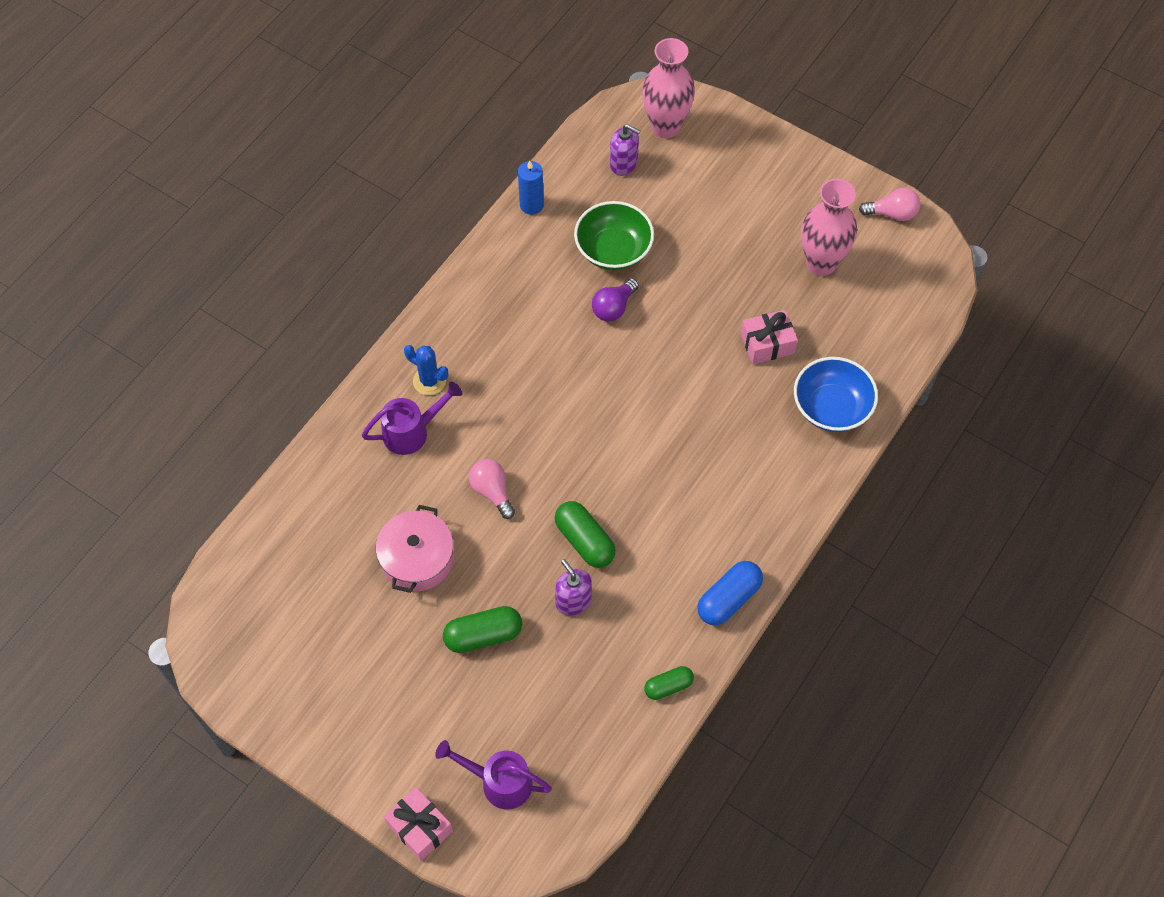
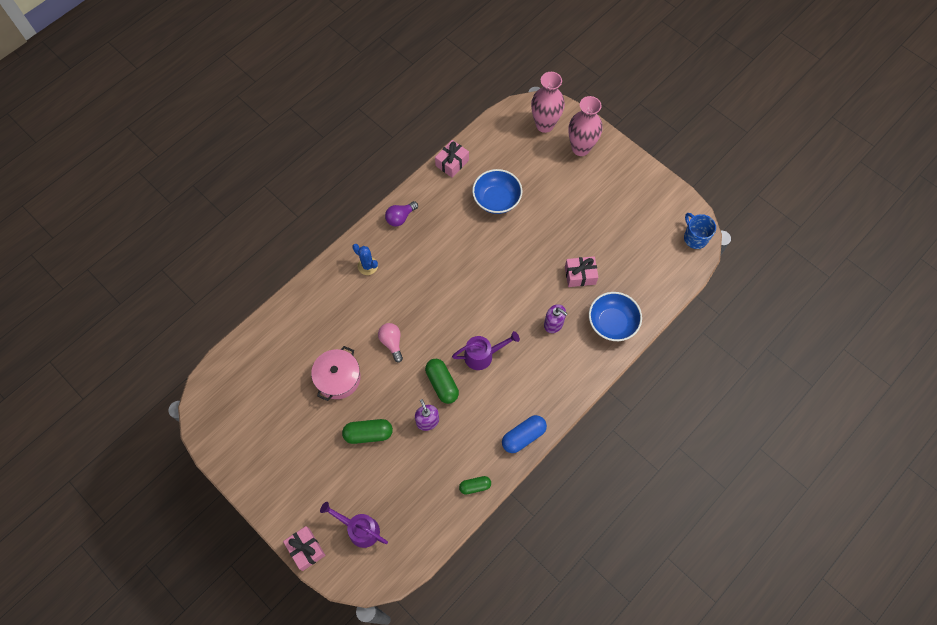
camera: 10 degrees right, 5 degrees up
(412, 432) = (351, 296): purple watering can -> purple watering can (483, 355)
(531, 205) = (452, 163): blue candle -> pink gift
(613, 250) = (496, 199): green bowl -> blue bowl
(613, 307) = (489, 237): purple light bulb -> purple light bulb (400, 217)
(624, 164) = (514, 145): purple soap dispenser -> purple soap dispenser (553, 324)
(821, 263) = (624, 228): pink vase -> pink vase (580, 148)
(892, 213) = (675, 202): pink light bulb -> none
(932, 261) = (695, 238): none -> blue mug

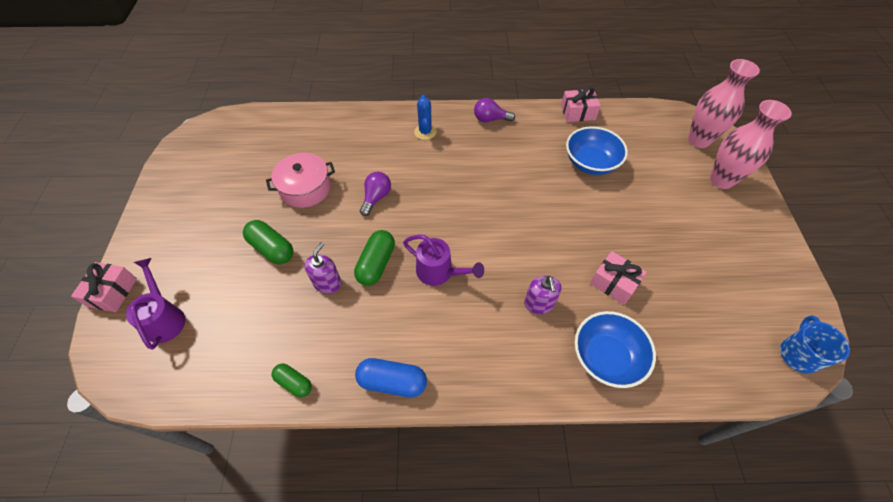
camera: 45 degrees right, 10 degrees down
(392, 343) = (376, 198): pink light bulb -> purple light bulb

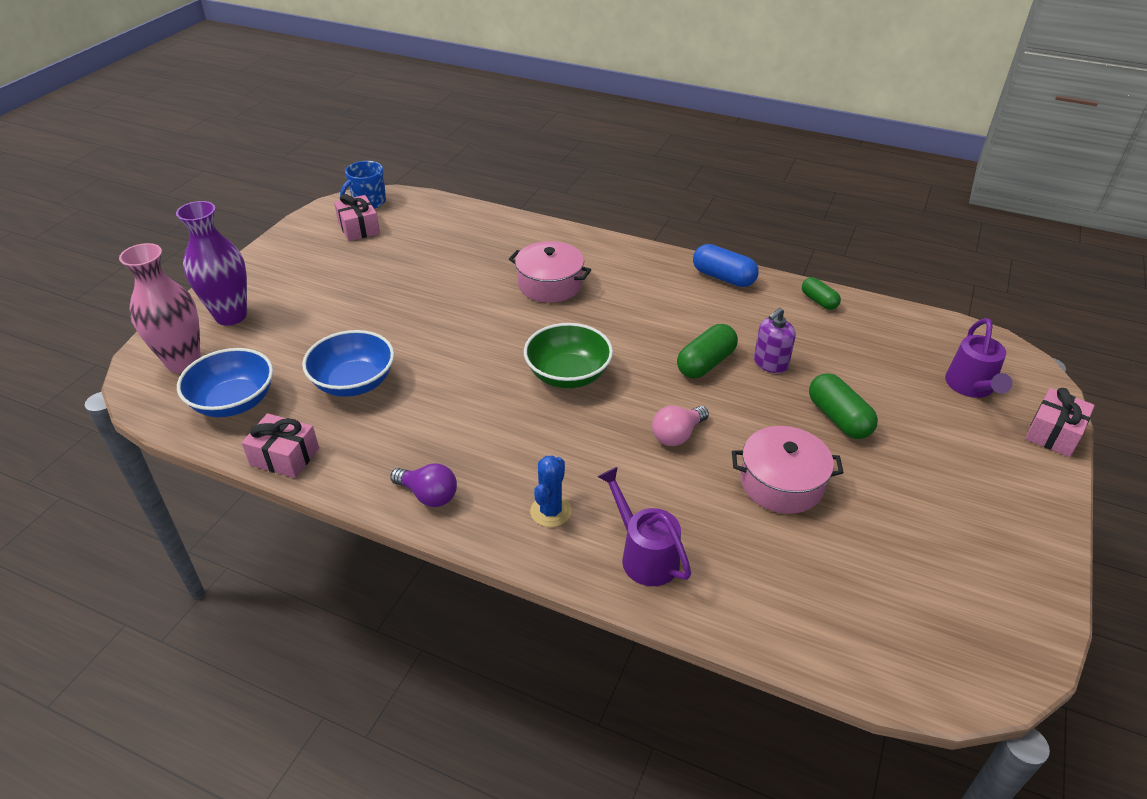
camera: 155 degrees left, 15 degrees down
(376, 198) = (677, 435): purple light bulb -> pink light bulb
(439, 272) = (635, 335): purple watering can -> purple watering can (644, 555)
(467, 217) = (568, 375): none -> green bowl
(539, 304) = (550, 284): purple soap dispenser -> pink pot
(606, 357) = (522, 240): blue bowl -> blue bowl (234, 402)
(614, 283) = (462, 277): pink gift -> pink gift (359, 228)
(721, 180) = (231, 316): pink vase -> purple vase

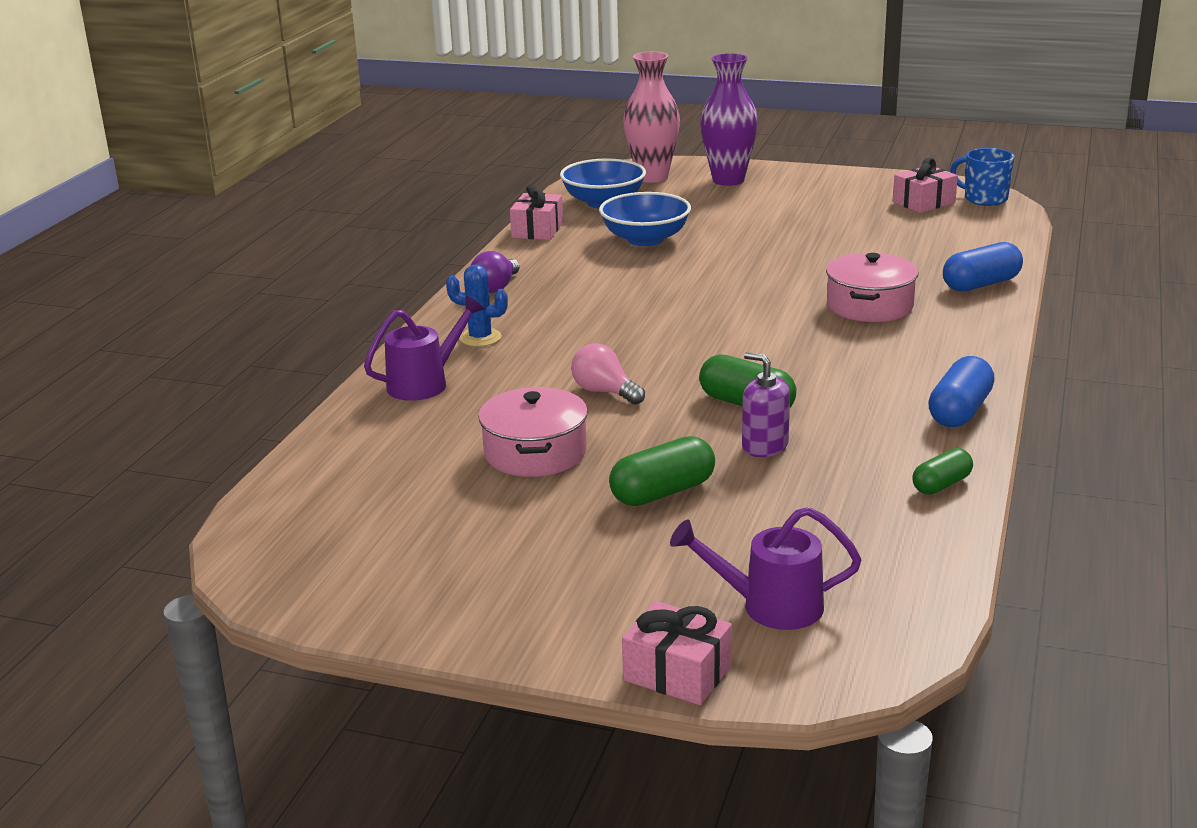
camera: 85 degrees right, 15 degrees down
(529, 234) = (981, 284): none -> blue capsule
(568, 375) = (693, 329): green bowl -> none

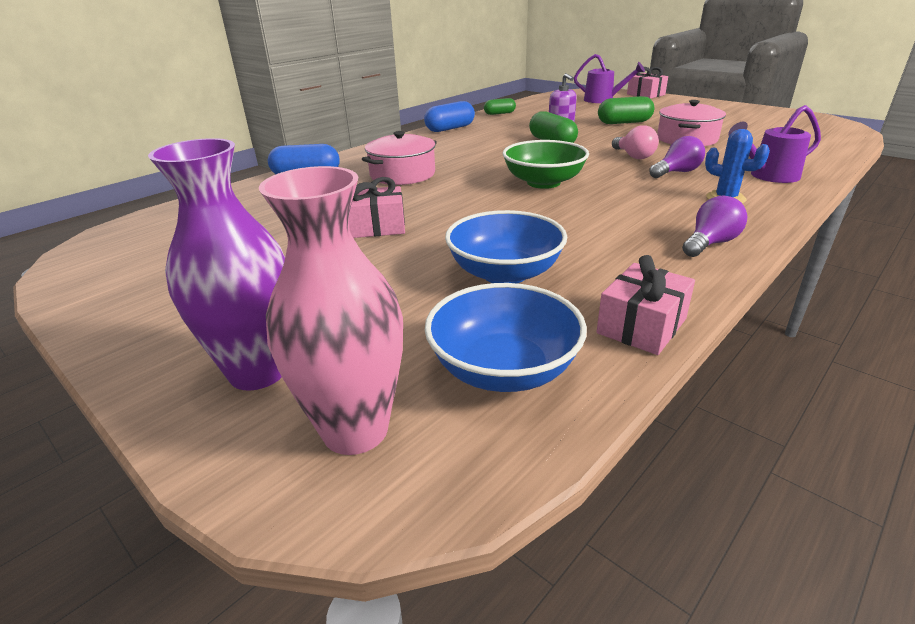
camera: 155 degrees left, 5 degrees up
(539, 369) = (676, 172): none -> purple light bulb
(690, 324) = (543, 182): none -> green bowl
(923, 202) = (156, 255): pink gift -> pink gift (377, 227)
(984, 199) = (101, 247): blue mug -> none

